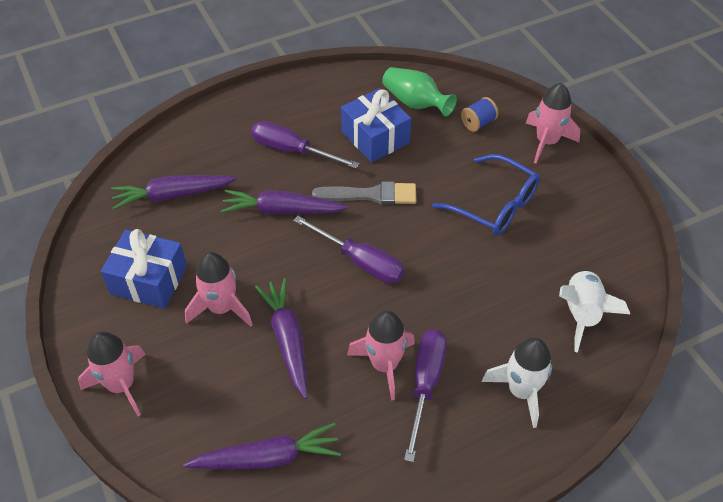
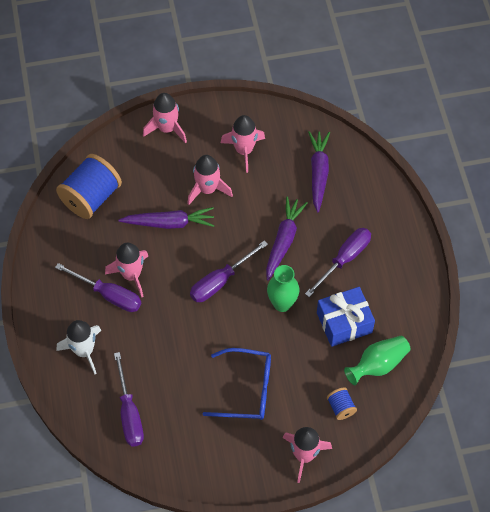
camera: 105 degrees right, 10 degrees up
(149, 280) = (244, 150): blue gift -> pink rocket
(267, 458) = (91, 197): purple carrot -> blue spool
(371, 195) = (282, 304): grey brush -> green vase
(495, 205) = (246, 389): blue glasses -> blue glasses turned 135 degrees counterclockwise
(582, 313) = (129, 413): white rocket -> purple screwdriver

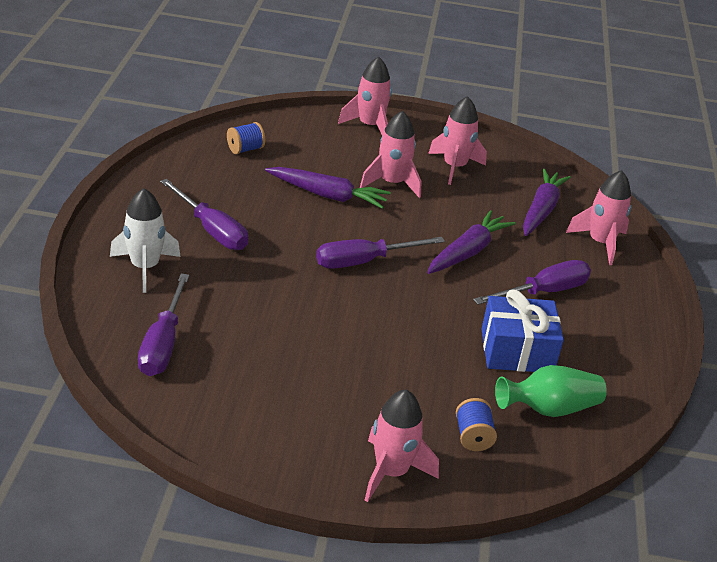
camera: 15 degrees right, 25 degrees down
(91, 197) = (245, 149): blue spool -> blue spool, size x0.47
(131, 275) = (252, 222): pink rocket -> pink rocket (600, 243)
(246, 389) = (342, 373): blue glasses -> none
(282, 304) = (437, 306): green vase -> none

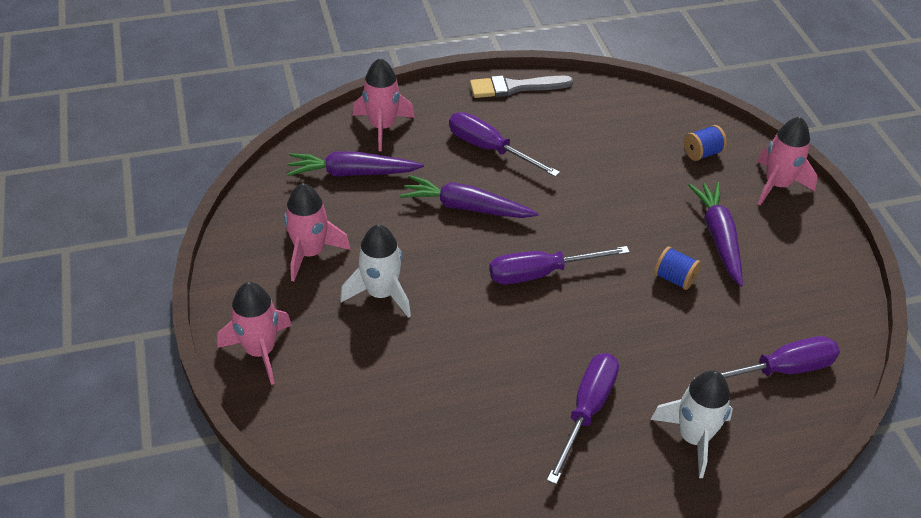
camera: 110 degrees left, 10 degrees up
(245, 149) = (399, 452): blue spool -> blue spool (674, 278)
(328, 195) = (445, 338): purple carrot -> purple carrot (718, 237)
(364, 261) = (541, 273): purple screwdriver -> purple screwdriver turned 120 degrees clockwise
(392, 183) = (381, 294): pink rocket -> white rocket
(517, 351) = (583, 150): blue gift -> none
(549, 409) = (635, 122): green vase -> none
(640, 344) = (515, 87): none -> grey brush

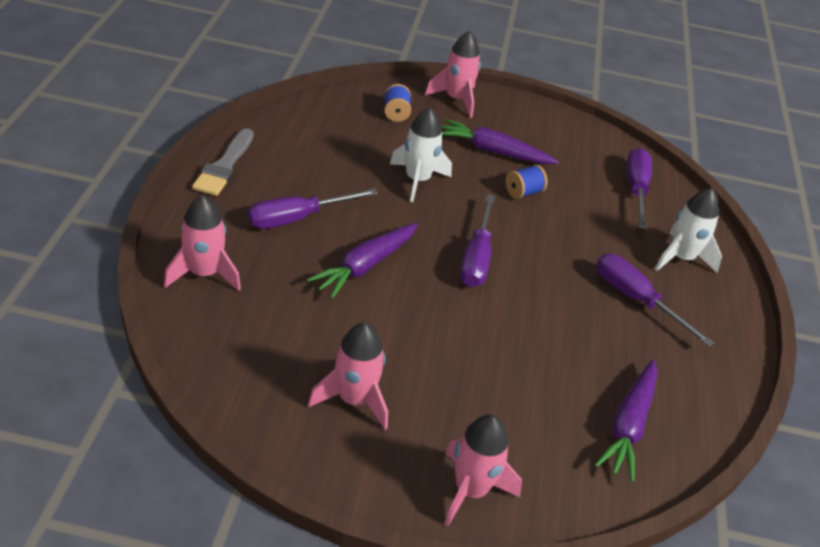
camera: 70 degrees left, 5 degrees down
(352, 173) = (257, 323): purple carrot -> purple carrot (628, 426)
(381, 294) = (442, 369): white rocket -> white rocket (417, 180)

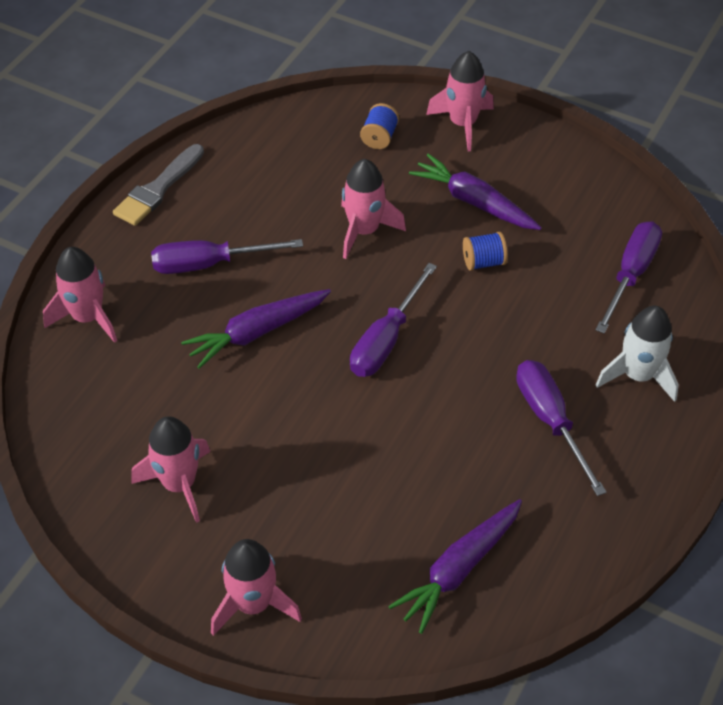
camera: 25 degrees right, 10 degrees up
(417, 180) = (364, 231): white rocket -> pink rocket

